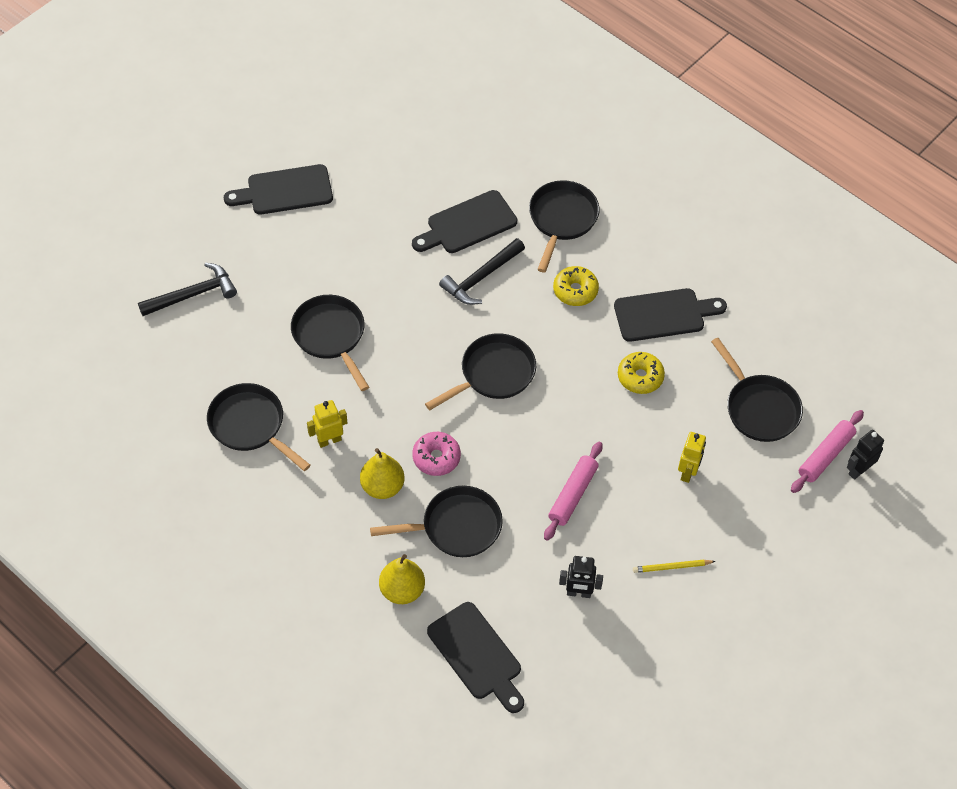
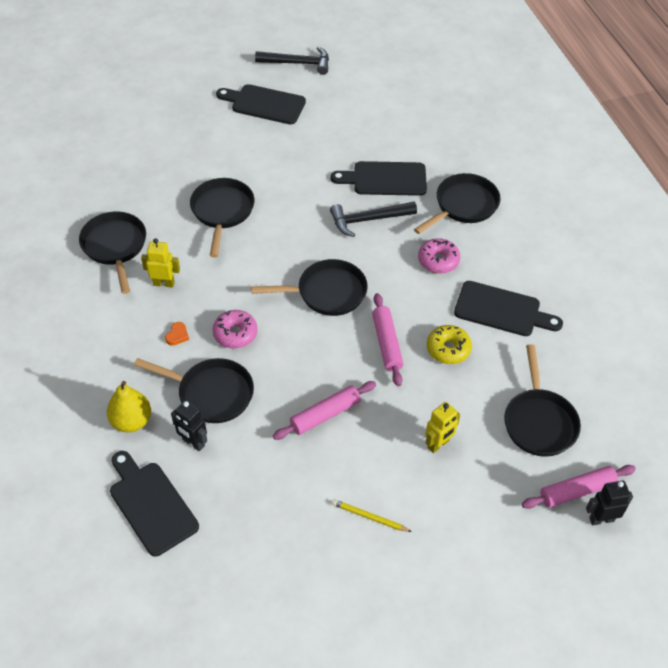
camera: 30 degrees right, 5 degrees down
(192, 294) = (146, 143): black hammer -> black hammer (297, 63)
(382, 486) = (177, 335): yellow pear -> orange heart
(477, 655) = (151, 504): black cutting board -> black cutting board turned 150 degrees clockwise
(575, 291) = (438, 261): yellow donut -> pink donut
(578, 593) = (273, 497): black robot -> black robot (193, 443)
(582, 399) = (386, 343): none -> pink rolling pin

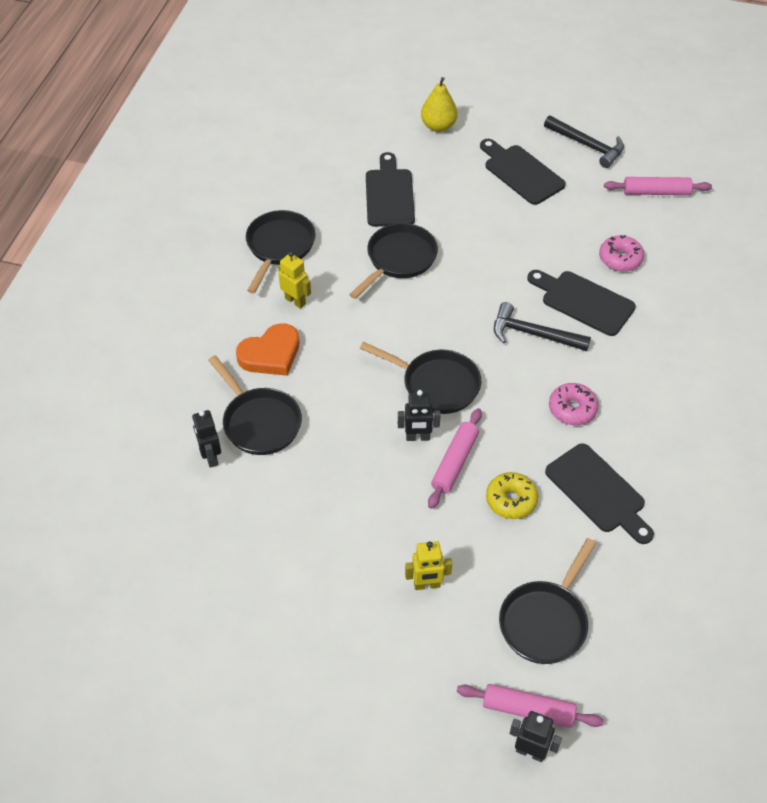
camera: 35 degrees right, 0 degrees up
(131, 421) = (175, 410): yellow pear -> yellow pear (438, 126)
(151, 504) = (136, 490): black cutting board -> black cutting board (389, 195)
(177, 335) = (271, 354): orange heart -> orange heart, size x2.35
(235, 334) = (322, 379): pink donut -> pink donut (620, 259)
(325, 414) = (343, 497): pink rolling pin -> pink rolling pin (656, 192)
(344, 339) = (418, 437): none -> black robot
(370, 517) = (309, 613): yellow pencil -> none
(463, 206) = (644, 367): black pan -> none

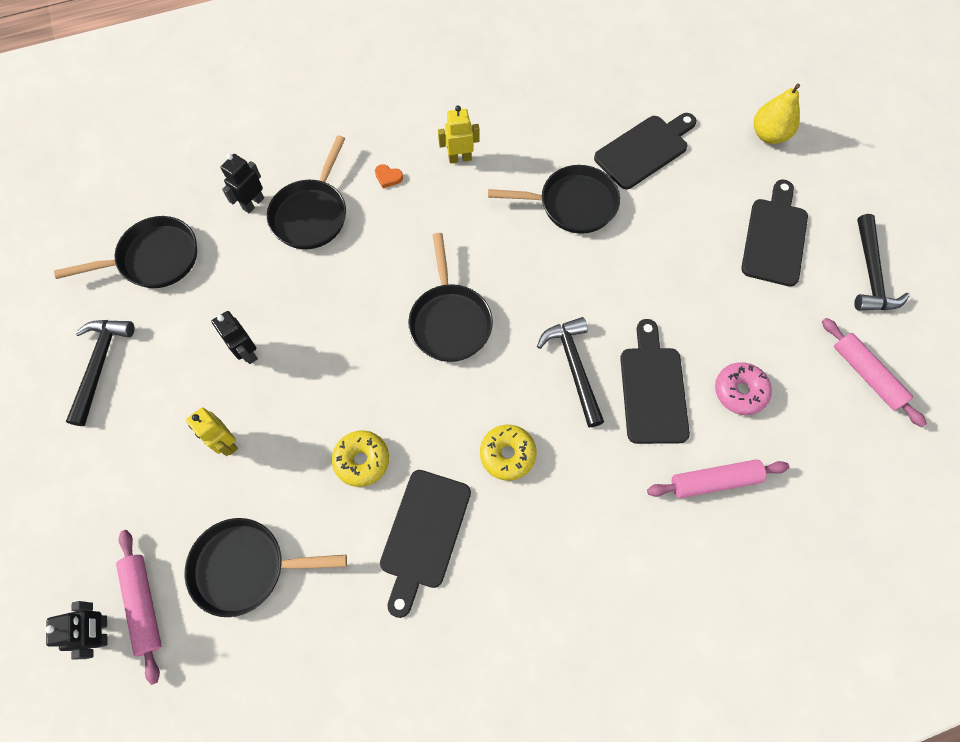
camera: 55 degrees right, 15 degrees up
(271, 354) = (388, 177): orange heart -> orange heart, size x0.43
(277, 647) = (100, 365): none -> black hammer
(279, 247) = (510, 109): black pan -> black pan (154, 259)
(295, 301) = (460, 158): yellow robot -> yellow robot turned 105 degrees counterclockwise
(418, 437) = (379, 341): black robot -> black robot (247, 353)
(454, 462) = (372, 388): pink rolling pin -> pink rolling pin (714, 481)
(572, 409) = (507, 454): pink donut -> yellow donut

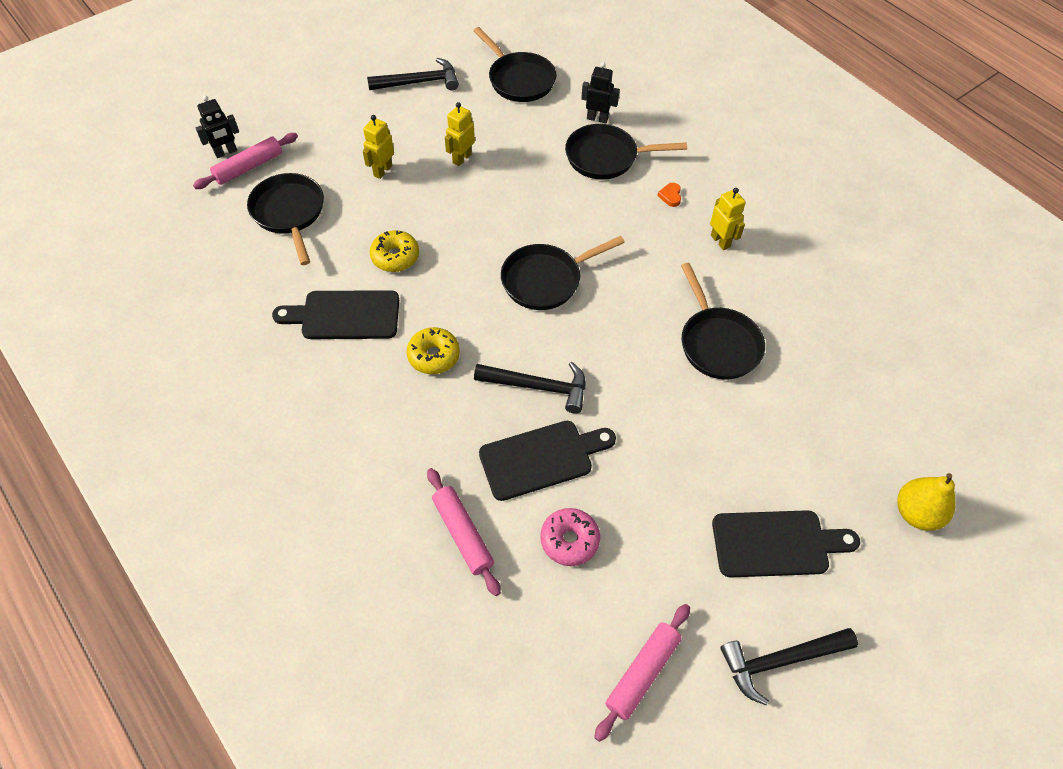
camera: 70 degrees right, 10 degrees down
(247, 353) = (461, 158): black robot -> yellow robot
(574, 368) = (538, 386): black hammer -> black hammer turned 45 degrees clockwise
(644, 150) = (820, 391): black cutting board -> none

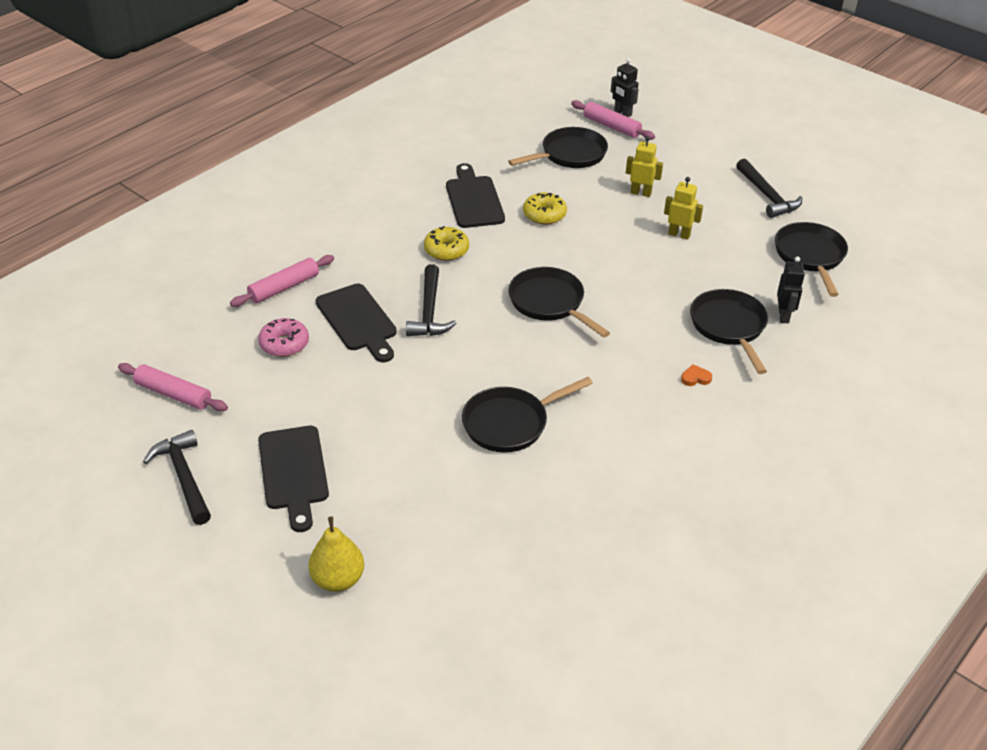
camera: 80 degrees right, 15 degrees down
(519, 80) = (810, 256): black pan -> black pan turned 135 degrees clockwise
(720, 241) = (647, 419): yellow robot -> none

